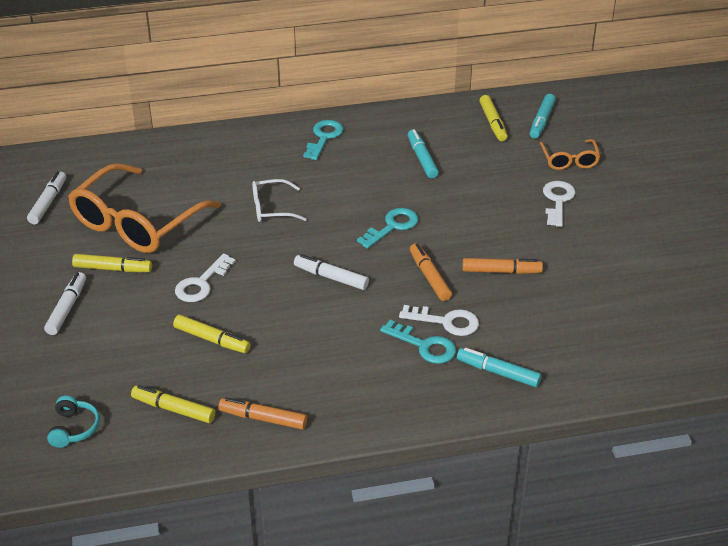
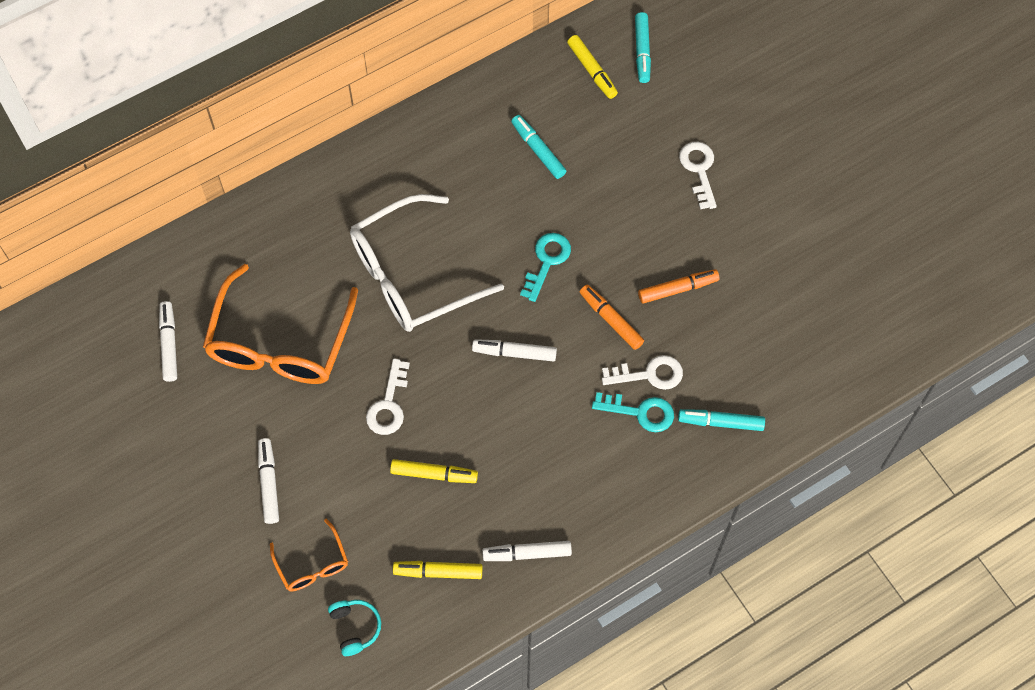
camera: 20 degrees left, 25 degrees up
(113, 269) = (288, 415): yellow marker -> none
(263, 418) = (527, 553): orange marker -> white marker
(271, 208) = (412, 275): white glasses -> white glasses, size x2.08
(324, 137) = (420, 150): turquoise key -> none
(569, 160) = (691, 105): orange glasses -> orange glasses (312, 564)

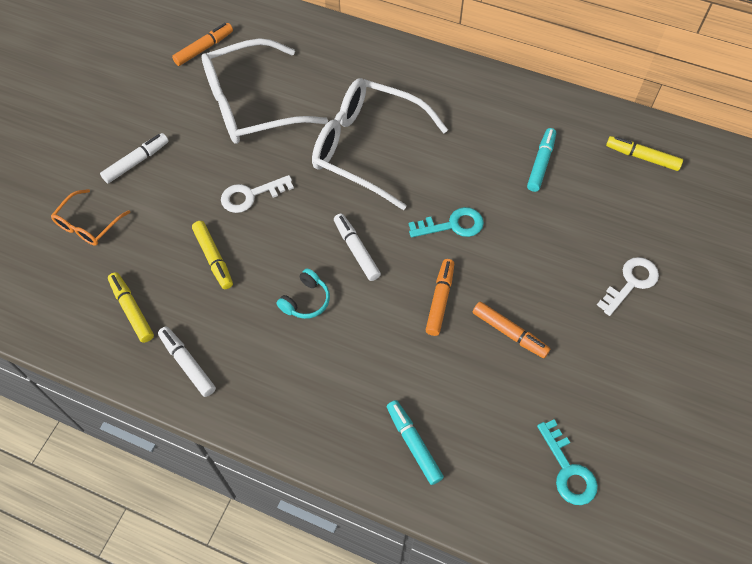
camera: 55 degrees right, 5 degrees down
(169, 344) = (204, 48): white marker -> orange marker
(280, 343) = (251, 105): orange glasses -> white glasses
(355, 627) = (52, 282): turquoise headphones -> turquoise headphones (306, 300)
(592, 71) = (642, 157): yellow marker -> yellow marker turned 90 degrees clockwise
(640, 412) = (374, 373): turquoise key -> turquoise key (568, 470)
(642, 51) = (693, 179): turquoise marker -> none
(649, 374) = (414, 358): white key -> none

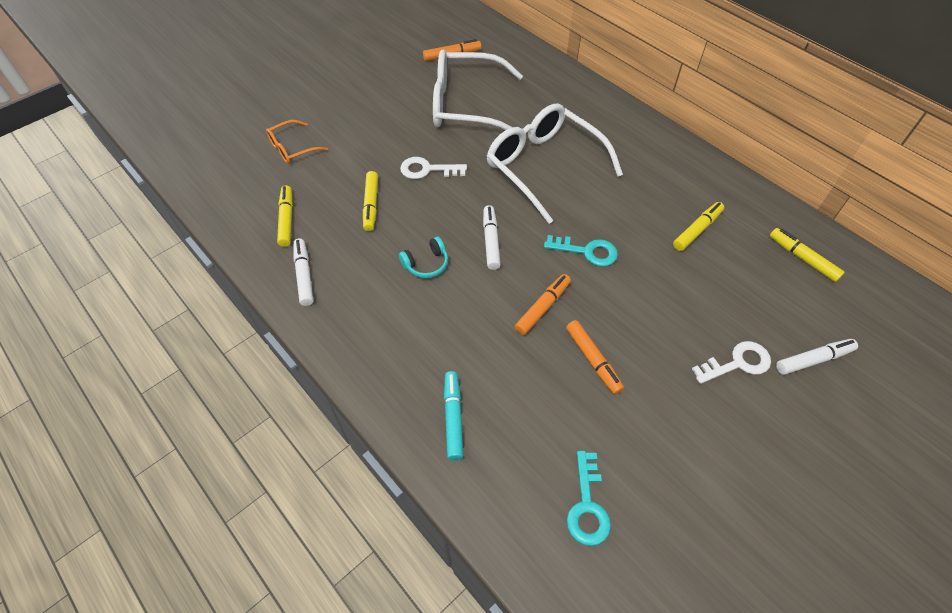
camera: 25 degrees right, 5 degrees down
(137, 162) = (354, 117): white marker -> white marker (813, 360)
(541, 163) = (697, 230): turquoise marker -> yellow marker

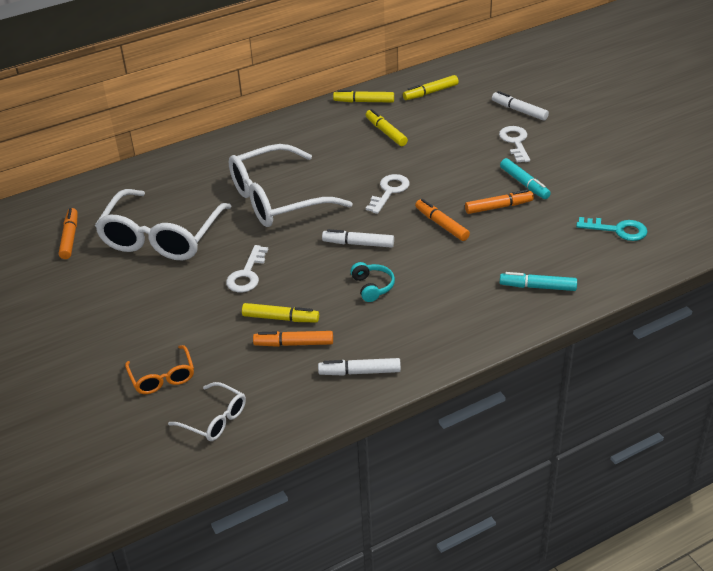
camera: 75 degrees left, 15 degrees down
(245, 190) = (214, 419): none -> white glasses
(287, 219) = (276, 384): yellow marker -> yellow marker (364, 101)
(338, 221) = (294, 344): none -> orange marker
(587, 251) = (389, 191): turquoise key -> white key
(650, 383) = (524, 184): none -> turquoise marker
(813, 360) = (519, 110): white marker -> white marker turned 45 degrees counterclockwise

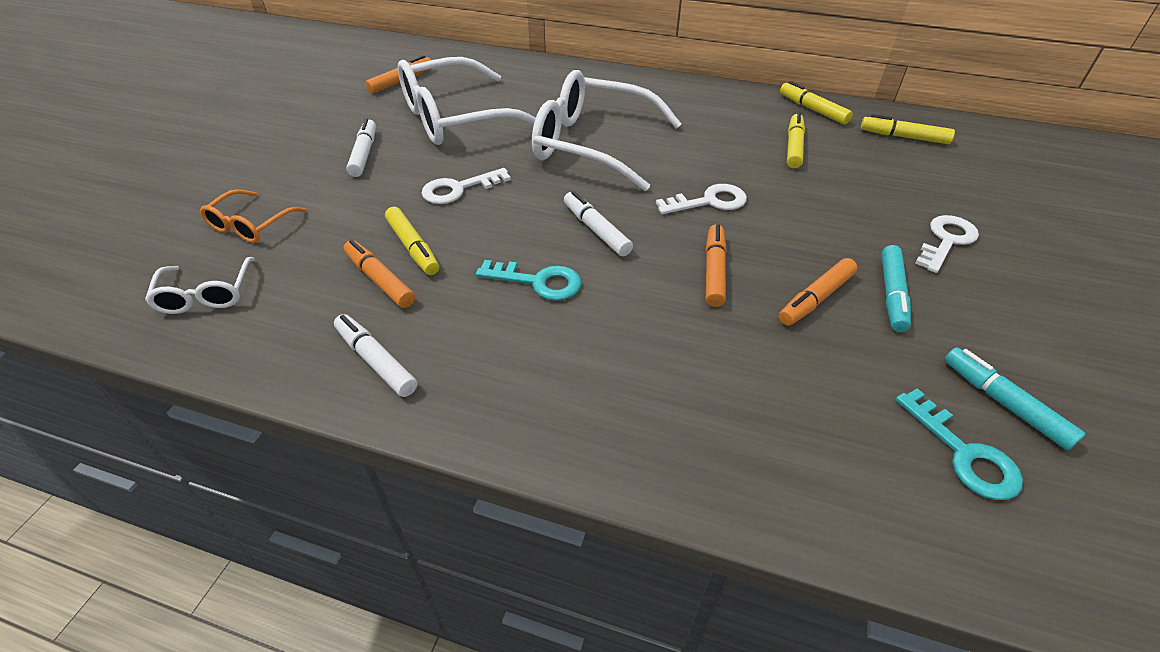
camera: 45 degrees right, 5 degrees up
(372, 287) = (538, 282): turquoise headphones -> turquoise key
(498, 207) = (815, 298): orange marker -> orange marker turned 105 degrees clockwise
(519, 110) = (1001, 210): white marker -> white marker (364, 154)
(537, 287) = (723, 436): turquoise marker -> turquoise marker (1004, 403)

